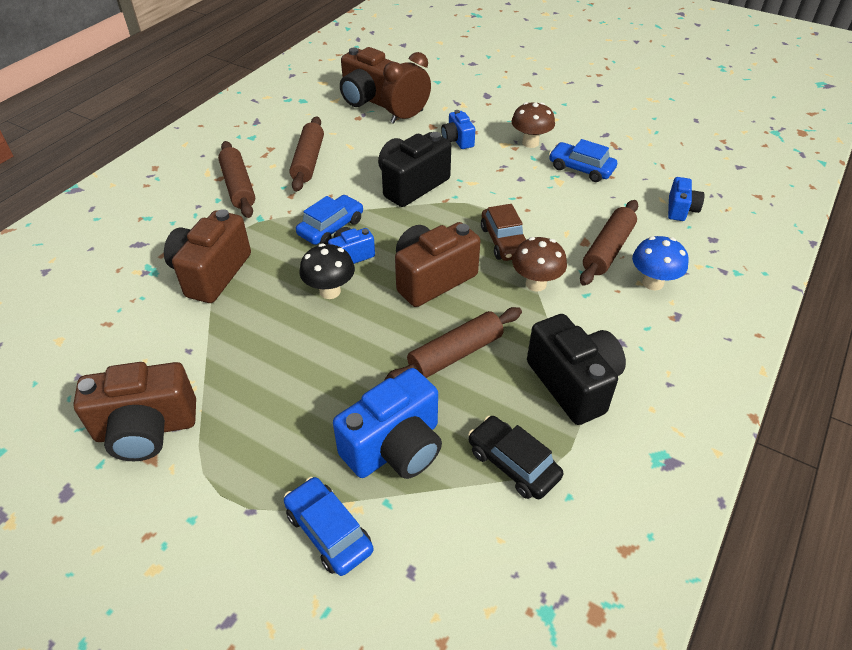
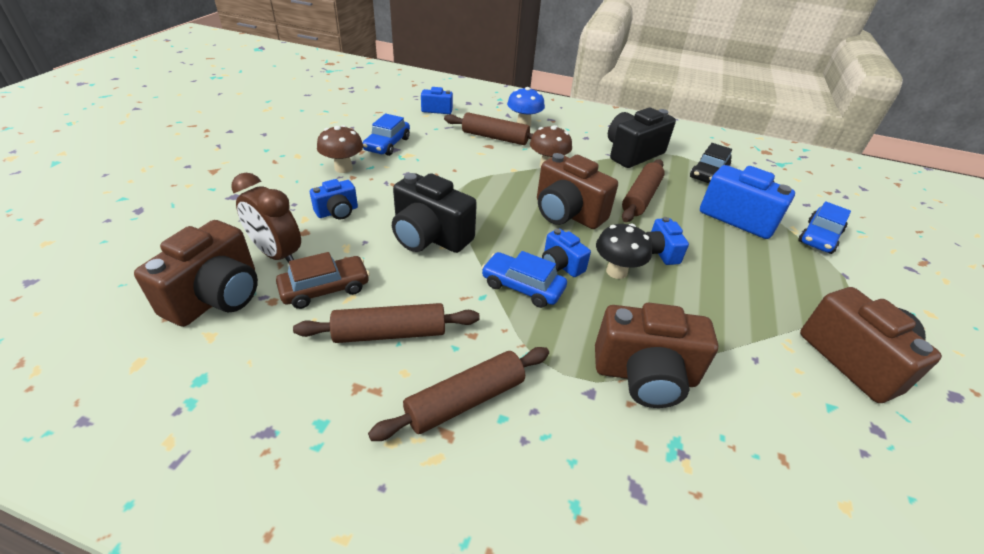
camera: 105 degrees left, 5 degrees down
(348, 335) = (659, 252): none -> blue camera
(455, 354) = (641, 197): brown rolling pin -> brown rolling pin turned 75 degrees clockwise
(504, 241) = (503, 180): brown car -> brown car (325, 289)

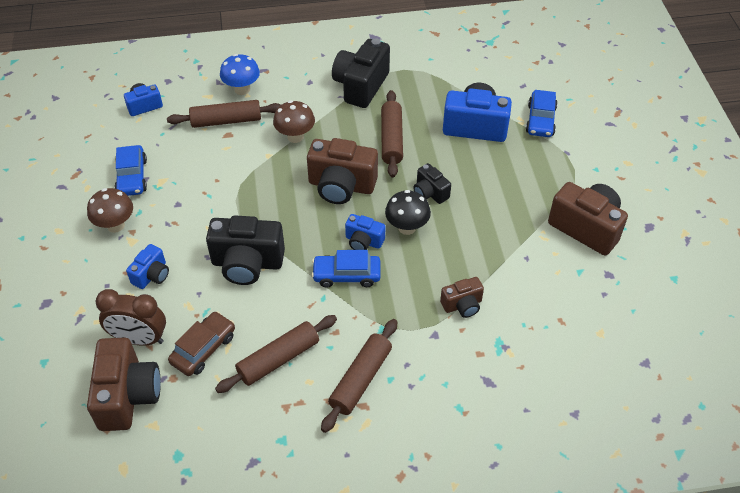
camera: 25 degrees left, 10 degrees up
(645, 375) = (462, 305): brown camera -> brown camera, size x0.54
(659, 252) = (430, 193): blue camera -> black camera
(708, 173) = (435, 83): black car -> none

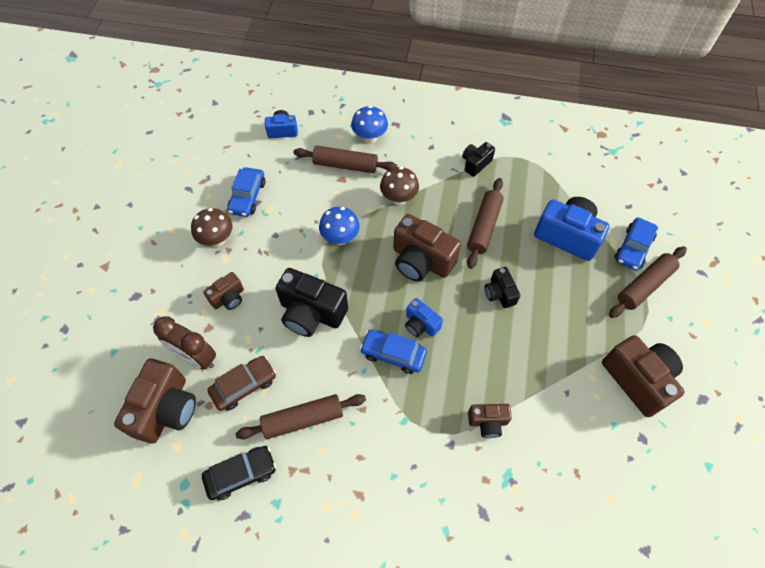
camera: 20 degrees right, 10 degrees up
(152, 275) = (228, 298): blue camera -> brown camera
(234, 427) = (241, 474): none -> black car
(249, 188) = (340, 238): none -> blue mushroom
(360, 379) = (367, 467): brown rolling pin -> brown rolling pin (644, 285)
(361, 86) = (475, 164): black camera -> black camera, size x0.54
(407, 227) = (465, 323): black mushroom -> none

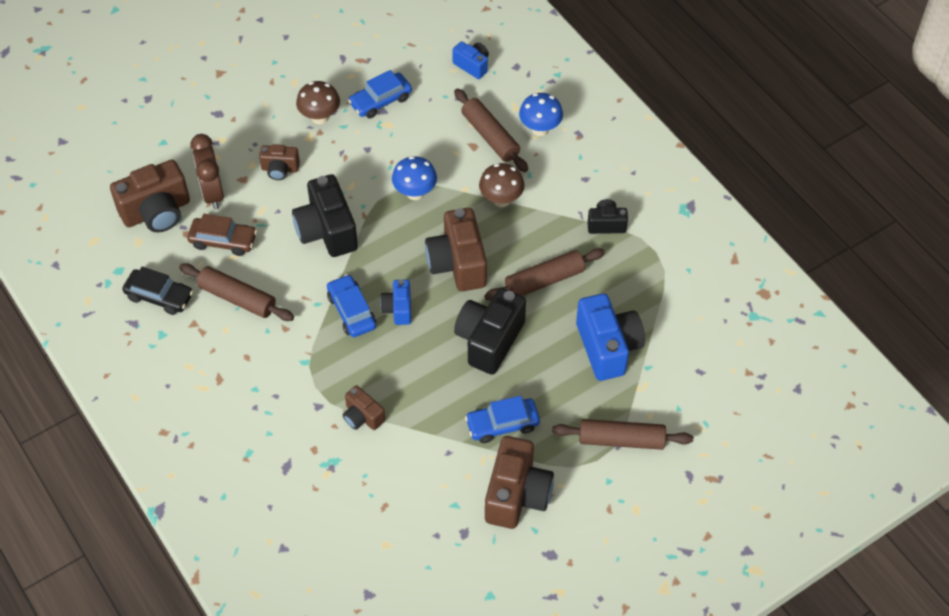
camera: 45 degrees right, 5 degrees down
(499, 293) = (489, 340): black camera -> black camera, size x1.84
(633, 248) = (653, 405): blue car -> blue car (502, 424)

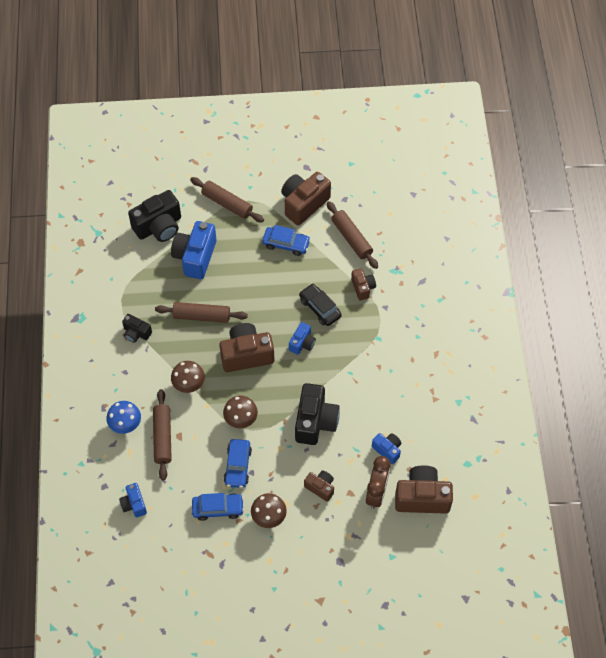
camera: 150 degrees left, 5 degrees up
(159, 296) = (448, 430): black car -> black car (320, 308)
(223, 241) = (387, 450): brown car -> blue camera
(237, 298) = (398, 402): brown rolling pin -> brown rolling pin (351, 238)
(351, 311) = (331, 356): blue car -> blue car (238, 466)
(415, 193) = (241, 420): blue mushroom -> brown mushroom
(457, 263) = (246, 354): brown camera -> brown camera turned 120 degrees counterclockwise
(489, 340) = (260, 296): black camera -> black camera (159, 227)

